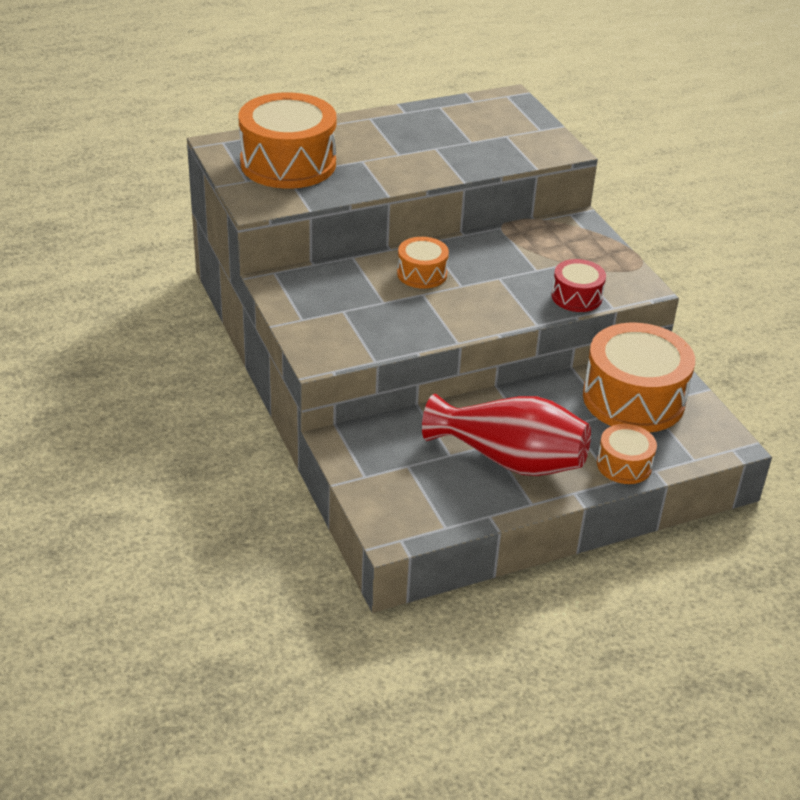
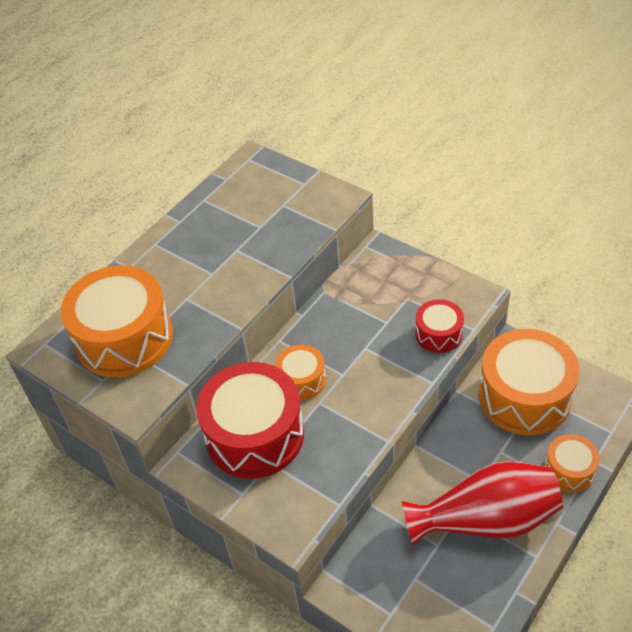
camera: 25 degrees left, 10 degrees up
(347, 289) = (254, 435): none -> red drum

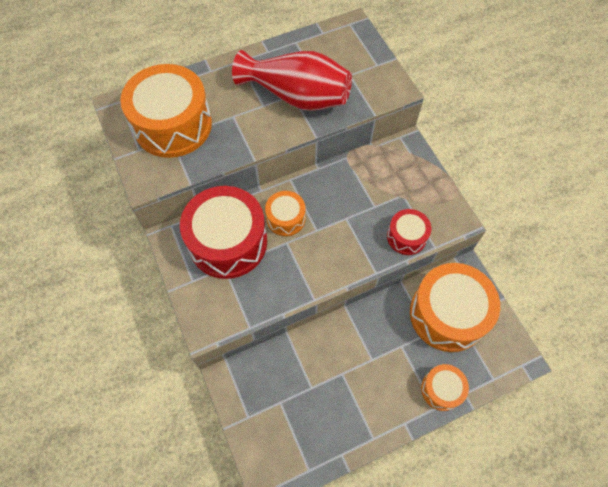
camera: 25 degrees right, 15 degrees up
(486, 519) = (356, 390): red vase -> red vase (297, 96)

